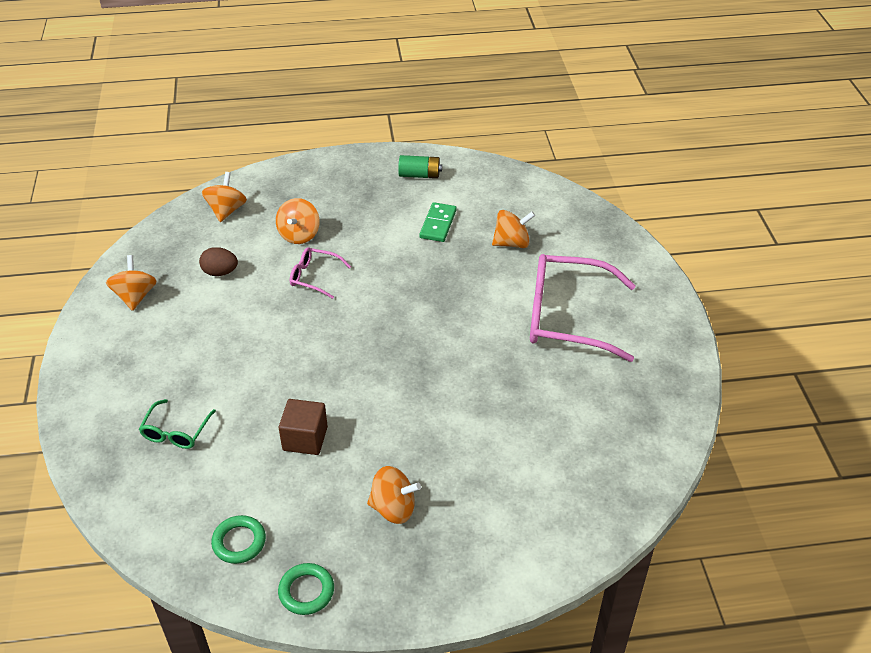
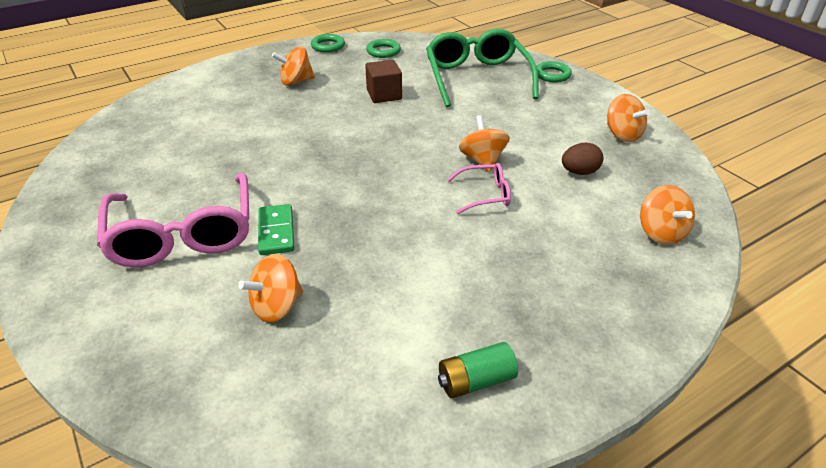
camera: 155 degrees right, 5 degrees down
(89, 404) = (552, 75): none -> green ring
(176, 432) = (477, 78): green glasses -> green glasses, size x2.11
(299, 235) = (548, 231): orange spinning top -> orange spinning top (482, 160)
(438, 224) = (392, 301): green domino -> green domino (276, 232)
(566, 317) = (183, 234): pink glasses -> pink glasses turned 90 degrees clockwise

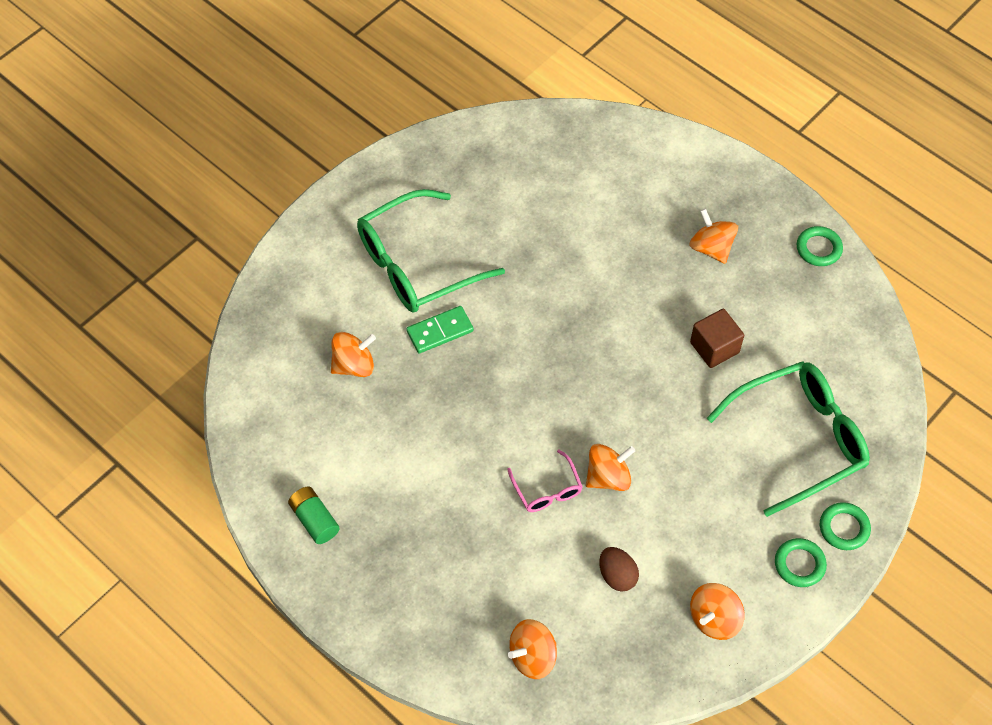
camera: 75 degrees right, 20 degrees up
(183, 234) = (416, 264): pink glasses -> green glasses
(277, 306) = (354, 365): orange spinning top -> orange spinning top turned 120 degrees clockwise
(383, 51) = (830, 315): green ring -> green ring (799, 564)

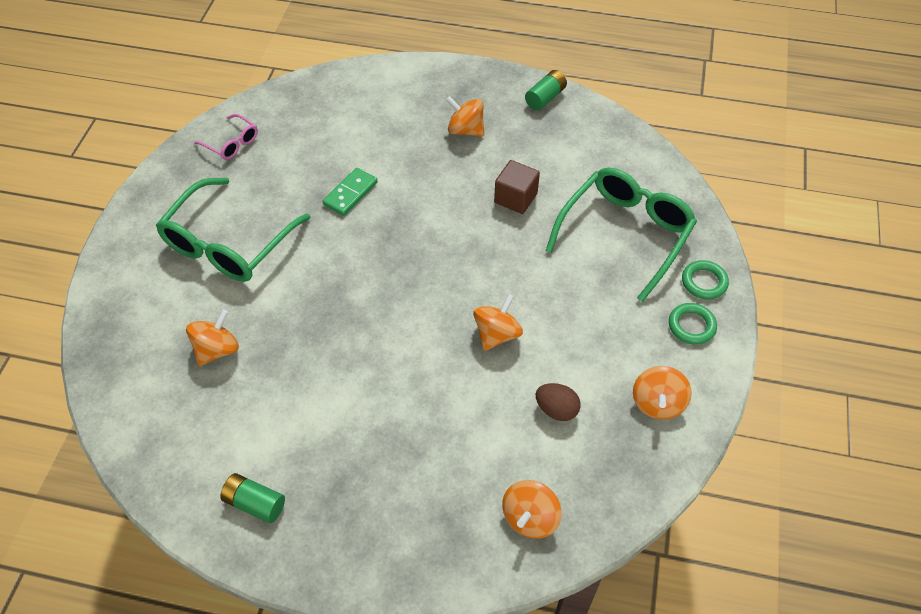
camera: 30 degrees left, 5 degrees down
(440, 331) = (280, 286): green domino -> green domino (350, 193)
(547, 490) = (452, 369): pink glasses -> pink glasses (232, 143)
(818, 248) = (545, 98): green ring -> green battery

